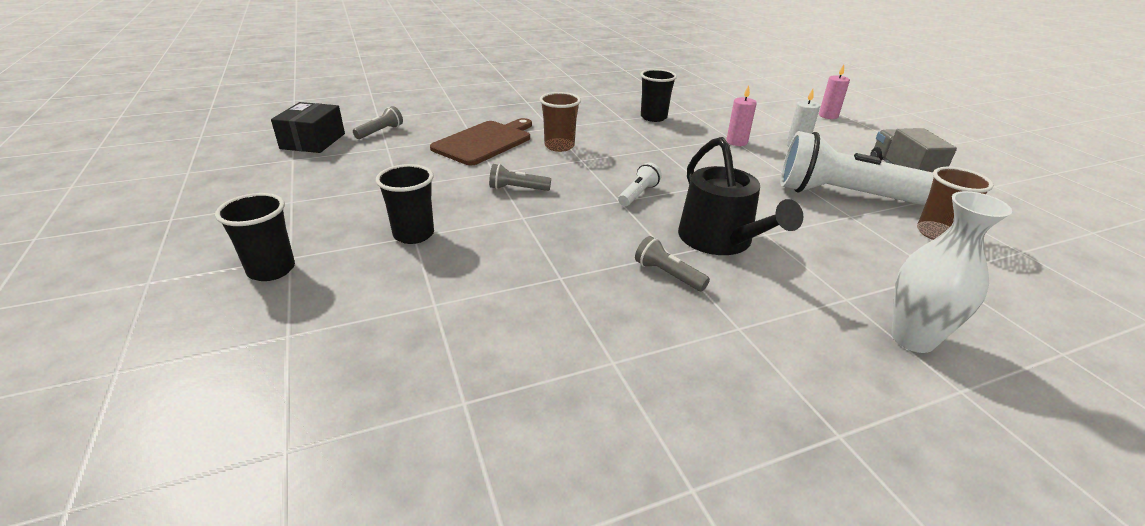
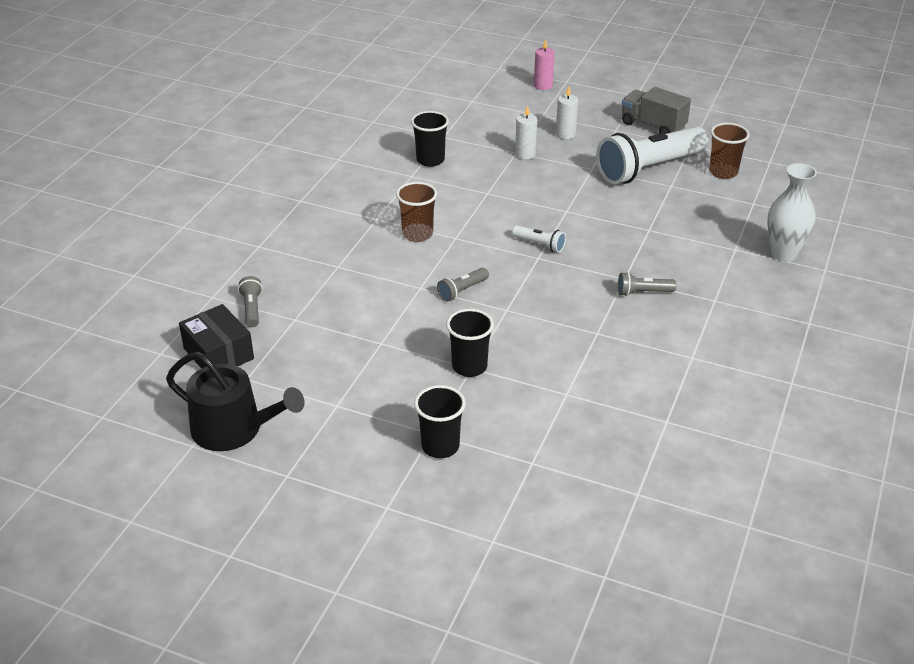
camera: 45 degrees left, 5 degrees up
(485, 142) = (356, 265): brown cutting board -> none
(638, 194) = (540, 245): white flashlight -> white flashlight turned 135 degrees clockwise
(720, 240) = (634, 250): black watering can -> black watering can (234, 429)
(736, 142) = (525, 154): pink candle -> white candle

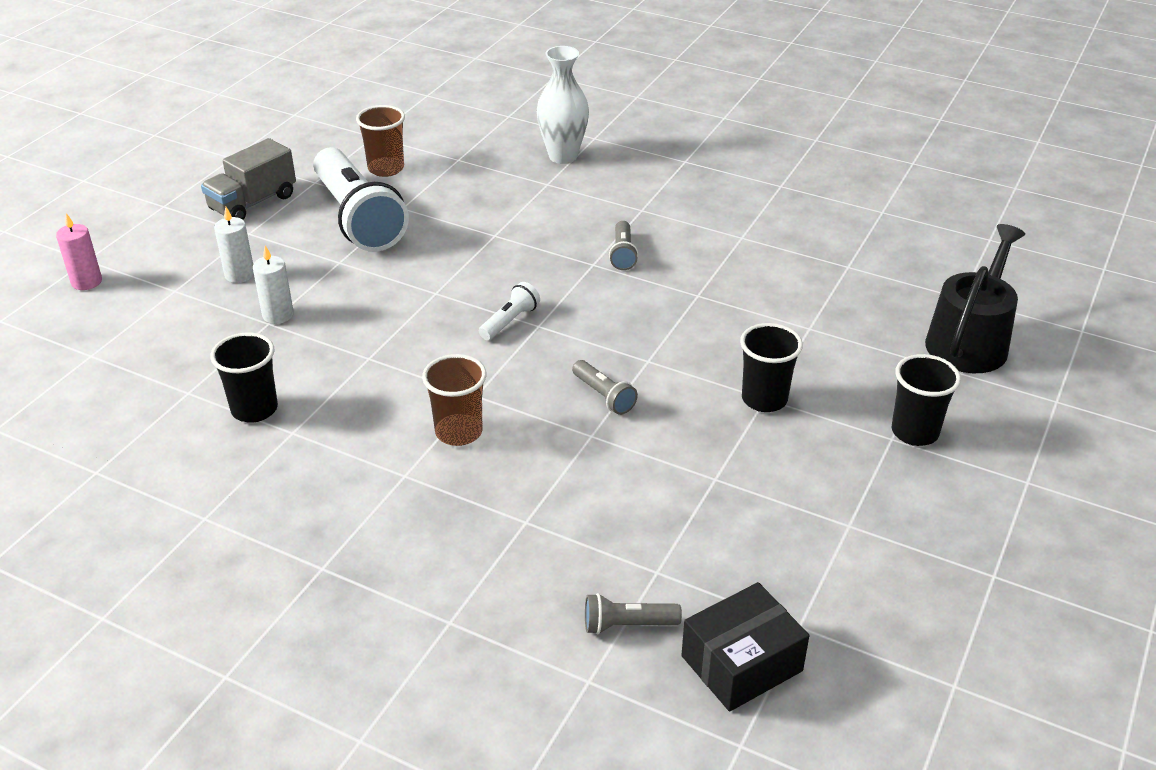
camera: 85 degrees left, 0 degrees up
(234, 429) = (913, 635): black watering can -> black watering can (970, 340)

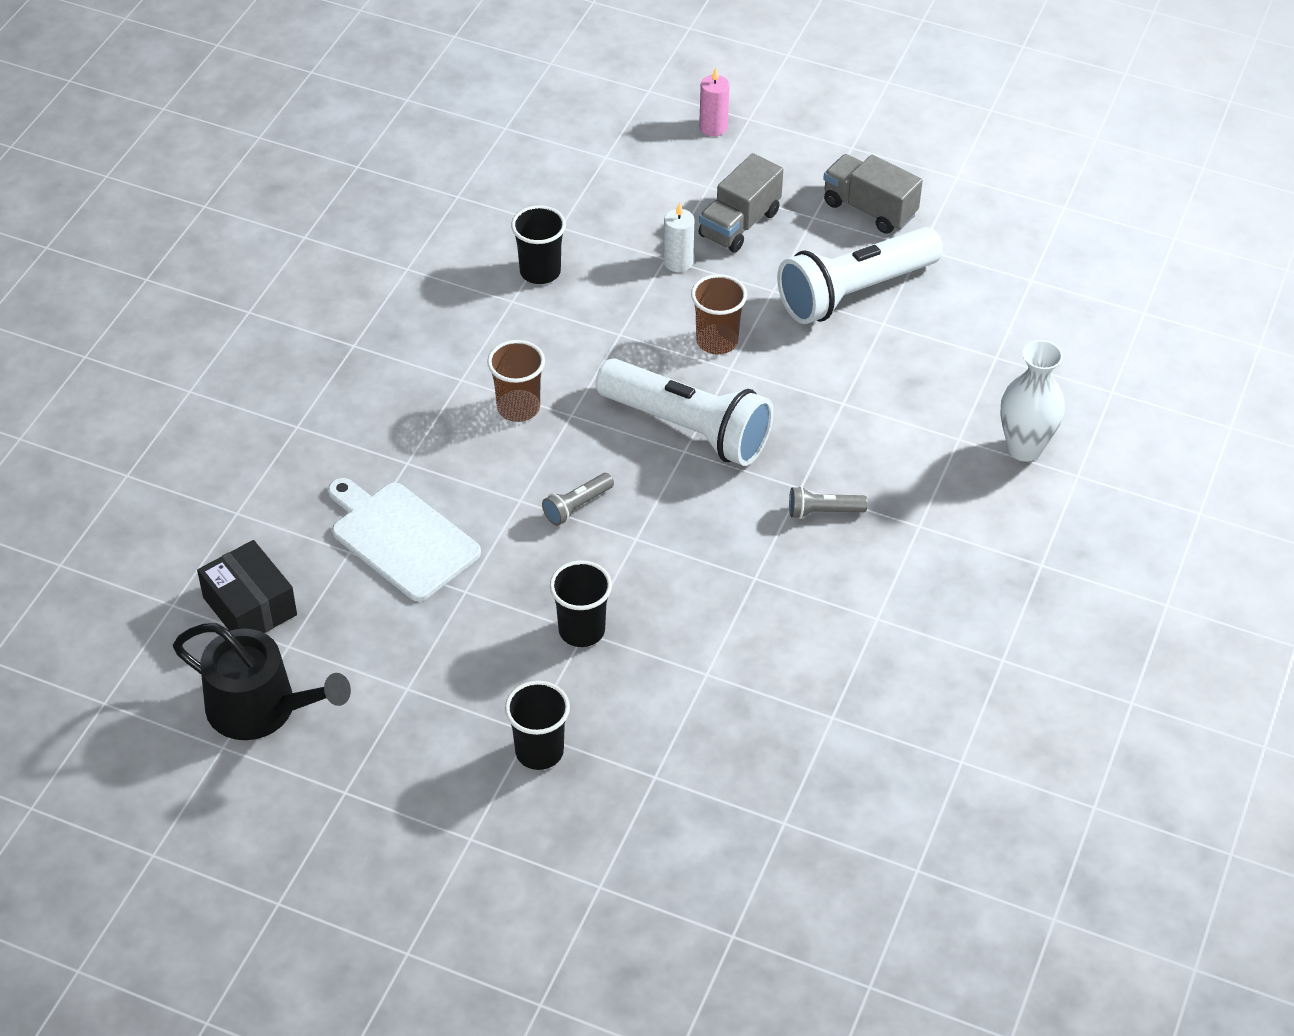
camera: 85 degrees right, 10 degrees up
(239, 275) = (739, 224): white candle -> grey truck
(386, 168) = (961, 299): brown cup -> brown cup (717, 341)
(510, 321) = (688, 428): white flashlight -> white flashlight, size x2.40
(627, 625) = (291, 533): grey flashlight -> none
(639, 527) = (401, 538): none -> white cutting board
(970, 340) = (699, 820): black watering can -> black watering can (261, 708)

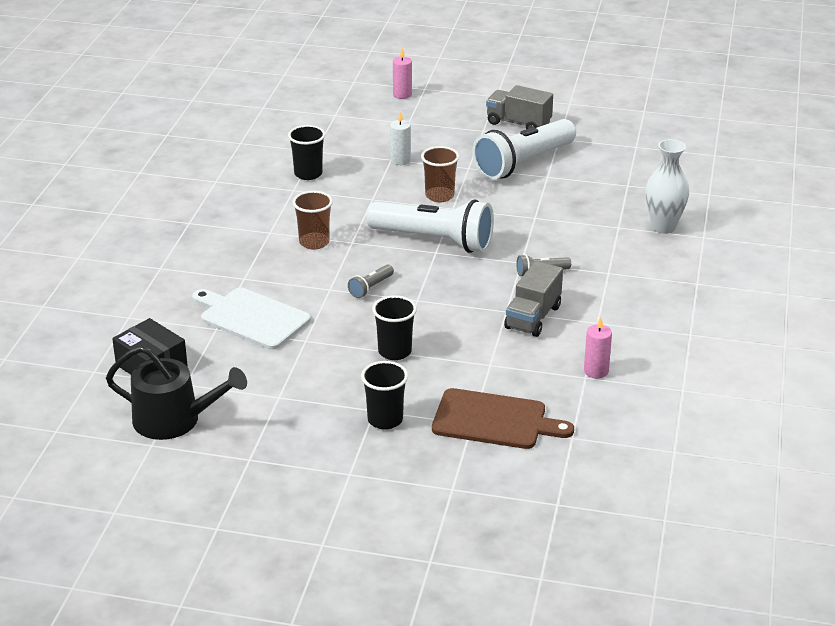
camera: 10 degrees left, 15 degrees down
(686, 776) = (494, 420): none -> brown cutting board
(739, 224) = (435, 138): grey truck -> grey truck (533, 317)
(850, 708) = (596, 371): none -> pink candle

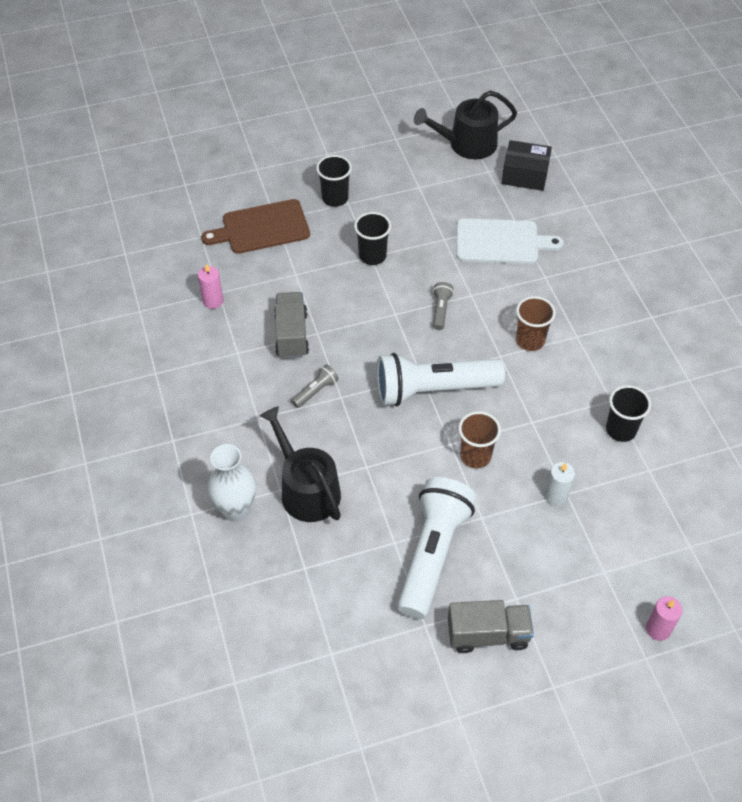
camera: 150 degrees right, 20 degrees up
(596, 221) = (306, 489): none -> black watering can

